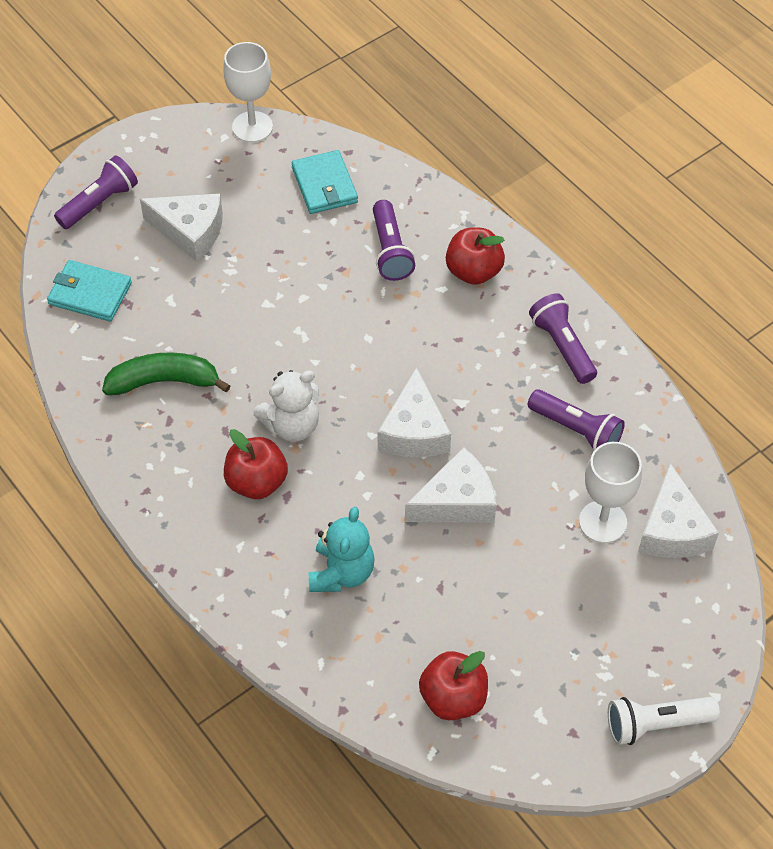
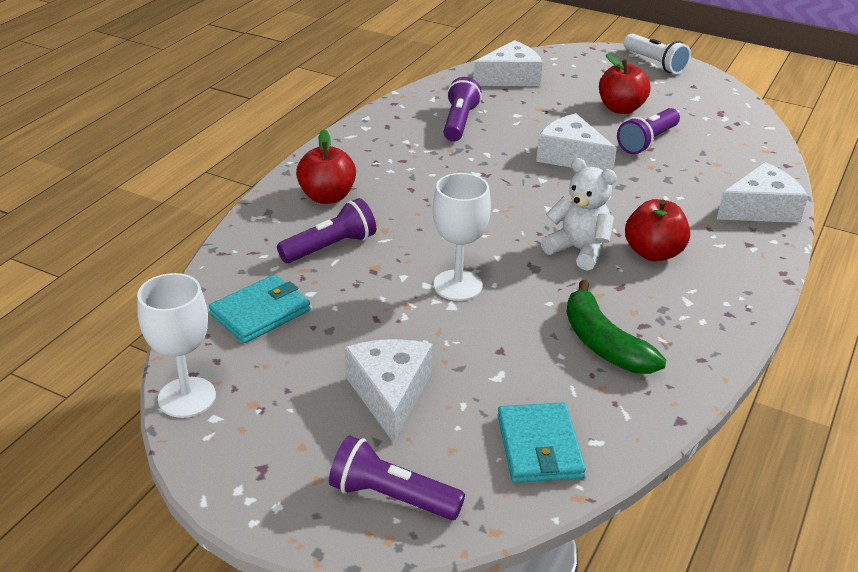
camera: 115 degrees left, 20 degrees down
(341, 572) = (686, 191): turquoise teddy bear -> none
(414, 431) = (525, 188): white cheese -> white cheese (760, 209)
(453, 698) = (724, 127): red apple -> red apple (621, 109)
(562, 346) = (382, 141): purple flashlight -> purple flashlight (647, 142)
(602, 522) = (529, 101): white goblet -> white goblet (458, 285)

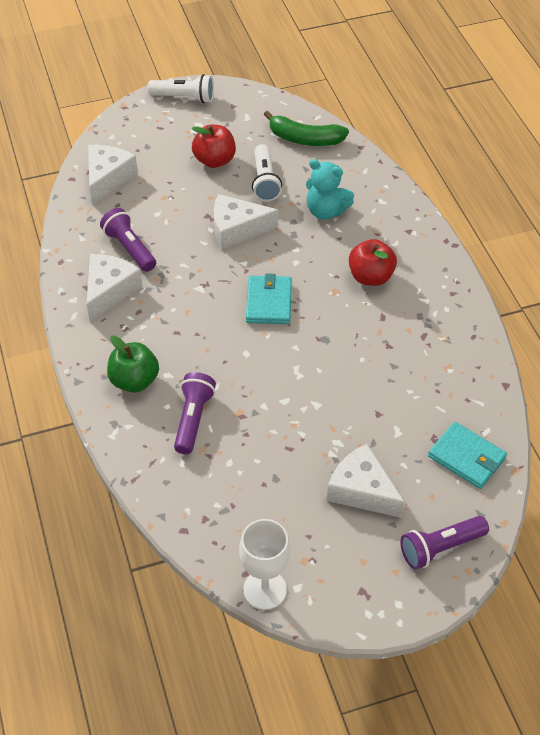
camera: 45 degrees left, 15 degrees up
(260, 312) = (221, 500): turquoise wallet -> turquoise wallet (269, 302)
(327, 197) = (134, 381): red apple -> green apple
(458, 285) = (301, 387): white goblet -> none
(578, 250) = (331, 306): white teddy bear -> none
(603, 343) = (420, 365): green banana -> green banana (305, 139)
(647, 142) = (265, 181): purple flashlight -> white flashlight
(678, 187) = (326, 211): none -> turquoise teddy bear
(760, 209) = (386, 196): white cheese -> white cheese (109, 291)

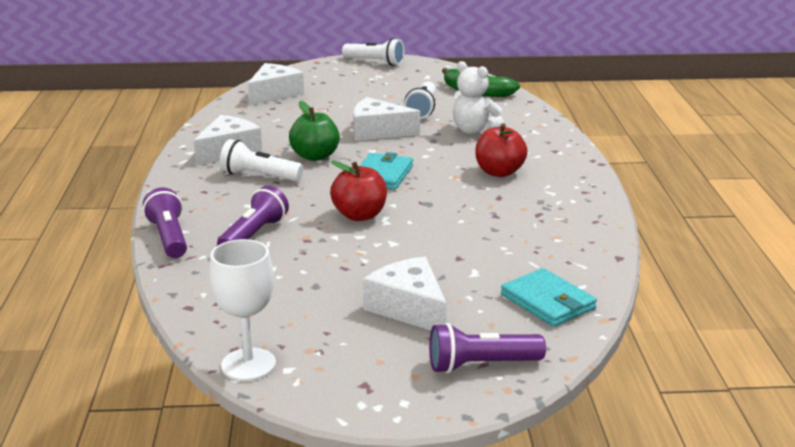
camera: 15 degrees right, 25 degrees down
(129, 248) = (266, 131): purple flashlight -> purple flashlight (169, 238)
(134, 381) = (212, 204): green apple -> green apple (315, 156)
(157, 327) = (259, 176): none -> white flashlight
(214, 160) = (381, 94): red apple -> red apple (359, 215)
(326, 211) = (474, 131): turquoise teddy bear -> white teddy bear

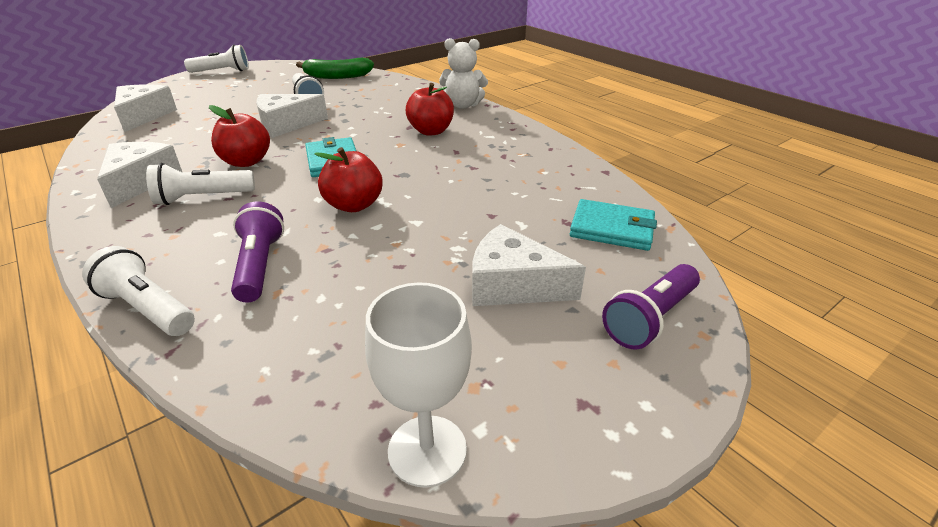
camera: 35 degrees left, 10 degrees up
(169, 238) = (148, 309): purple flashlight -> white flashlight
(315, 156) = (246, 162): green apple -> red apple
(474, 131) = (370, 105): white teddy bear -> white teddy bear (463, 105)

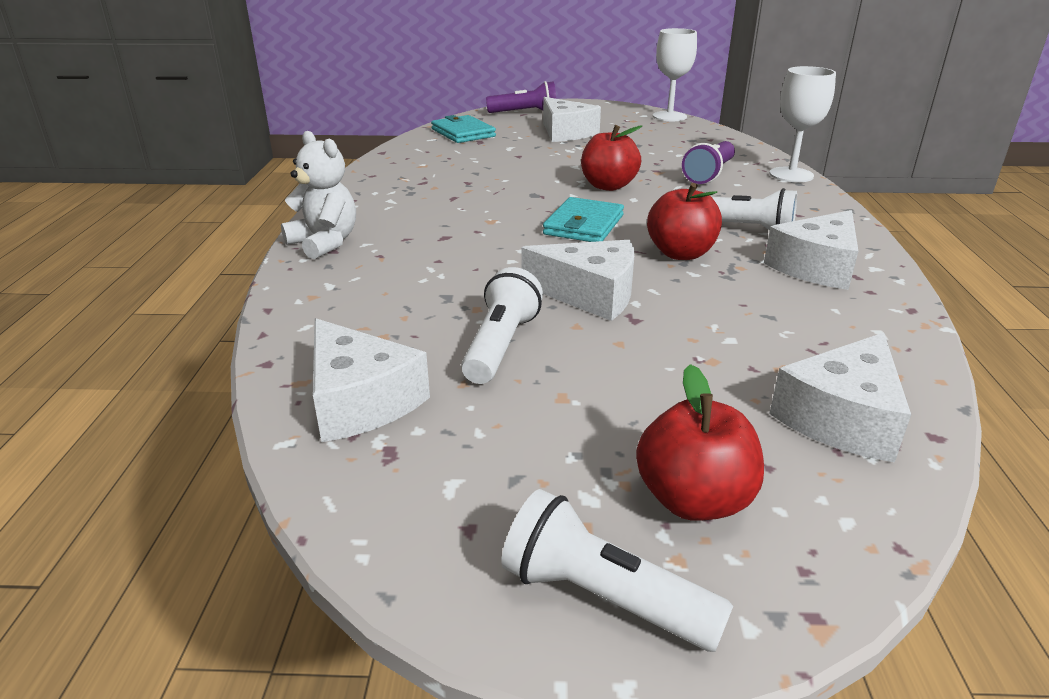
camera: 140 degrees left, 5 degrees down
(148, 309) = (791, 175): white flashlight -> white goblet
(337, 76) = (360, 401): green banana -> white cheese
(431, 131) = (434, 223): red apple -> red apple (694, 500)

